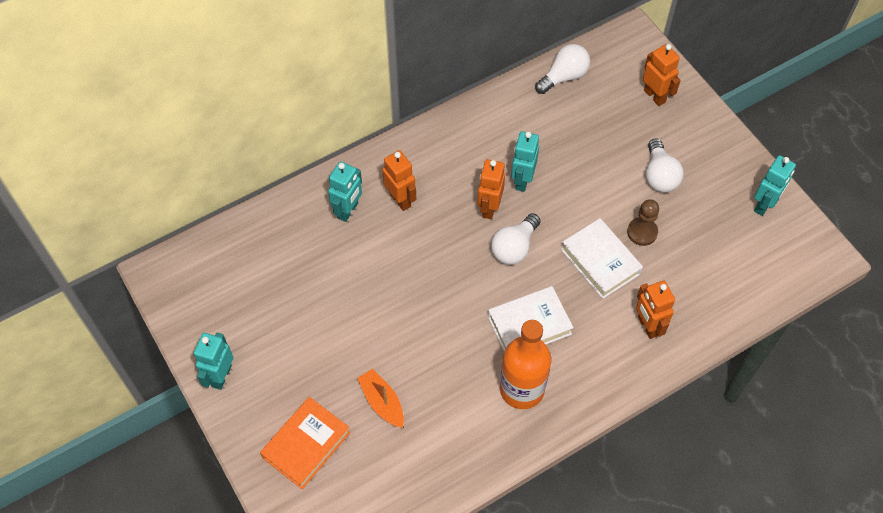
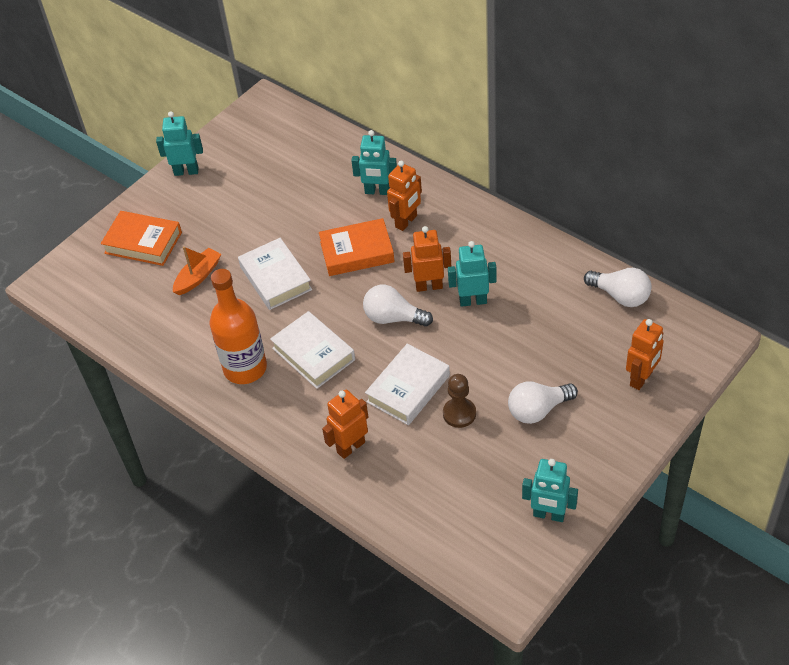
camera: 75 degrees right, 10 degrees down
(419, 252) = (357, 252): none -> orange book
(419, 331) = (275, 278): none -> white book

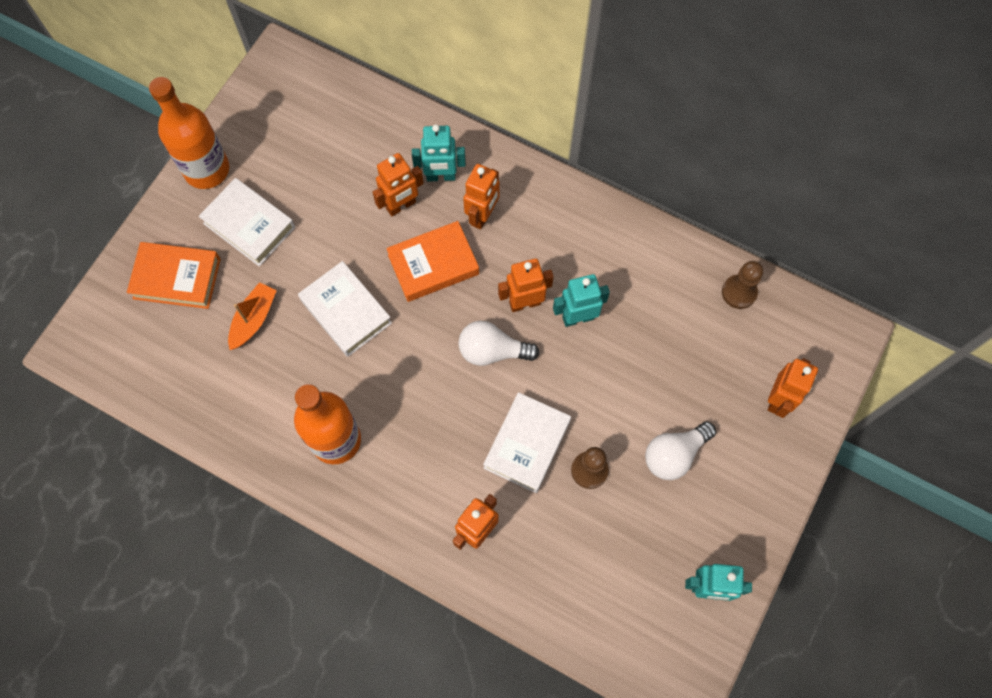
camera: 15 degrees left, 20 degrees up
(186, 171) = (207, 169): turquoise robot -> orange bottle
(313, 354) = (411, 411): white book -> white book (249, 225)
(339, 209) = (401, 206): none -> orange robot
(620, 296) = (739, 292): white light bulb -> brown pawn

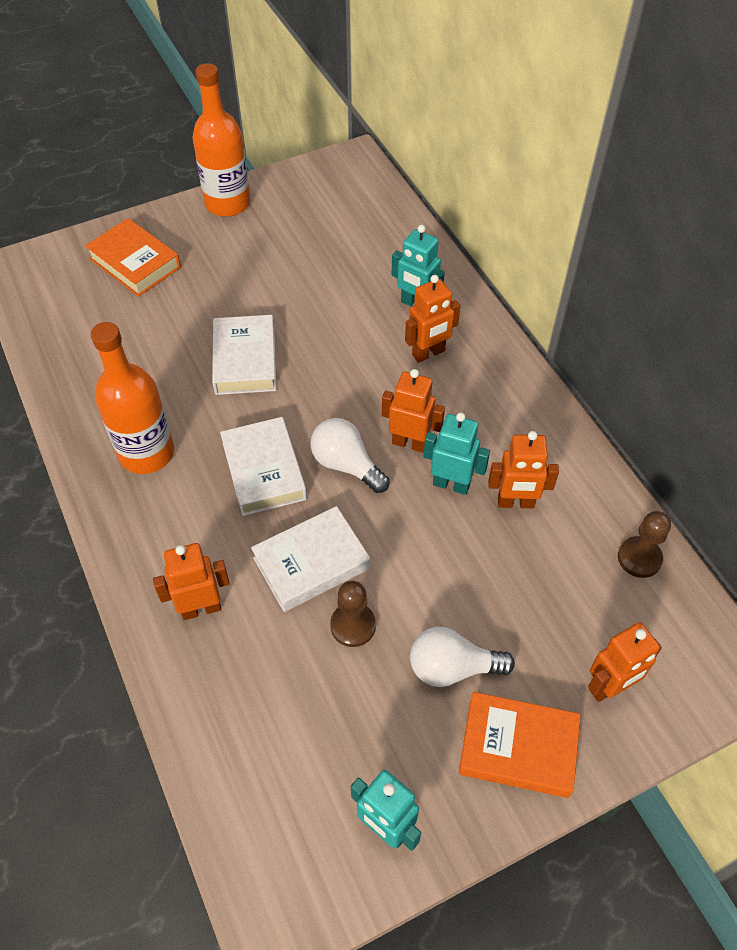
camera: 35 degrees right, 15 degrees down
(249, 225) = (225, 257): white book -> white book (264, 471)
(254, 319) = (166, 324): orange boat -> none
(401, 206) = (362, 308): orange robot -> orange robot (515, 503)
(433, 265) = (352, 367): orange book -> orange book (518, 748)

